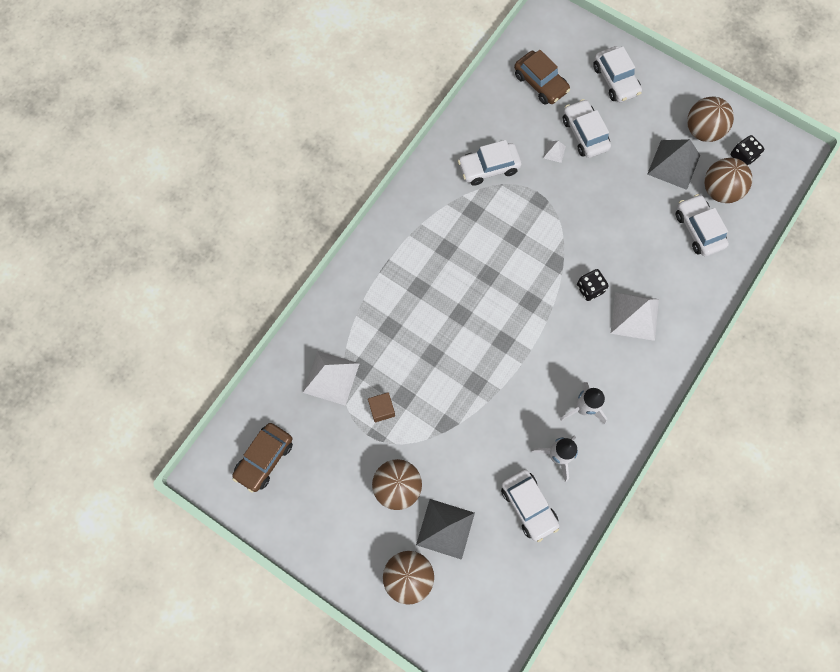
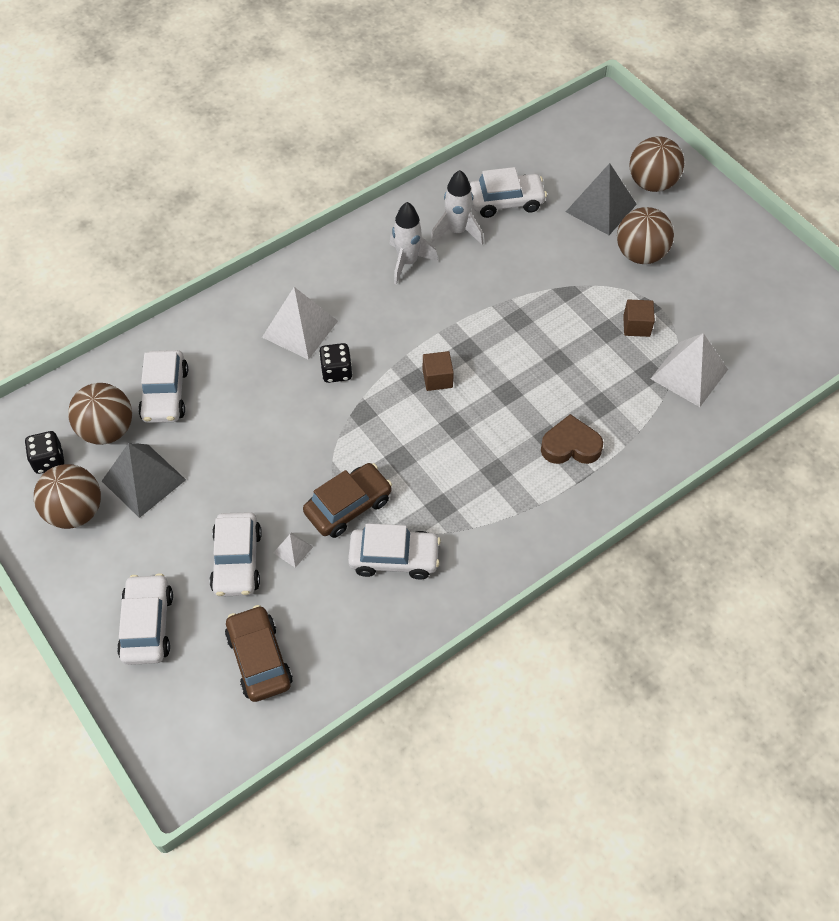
camera: 160 degrees left, 15 degrees down
(264, 458) = (786, 319): brown car -> brown car (348, 506)
(401, 286) = (570, 446): none -> brown heart
(515, 308) = (437, 378): none -> brown cube
(528, 506) = (506, 201): white car -> white car turned 90 degrees clockwise

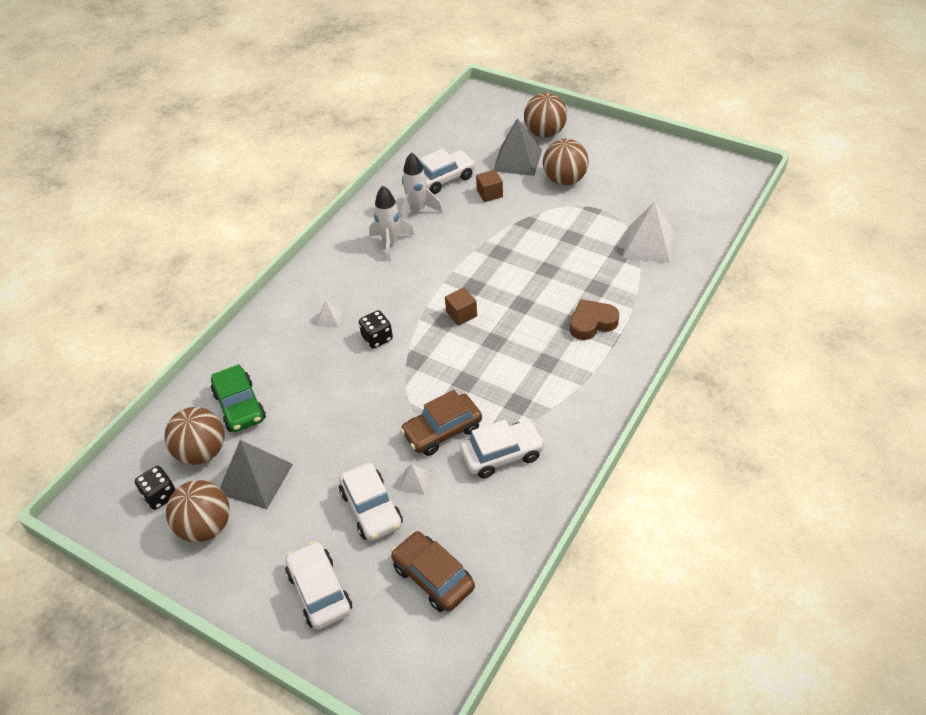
camera: 20 degrees left, 10 degrees down
(165, 394) = (240, 406): white car -> green car
(300, 329) = (329, 318): white pyramid -> white pyramid, size x0.46
(348, 506) = (442, 431): brown car -> brown car turned 150 degrees counterclockwise
(636, 326) = (591, 226): brown cube -> brown cube (489, 194)

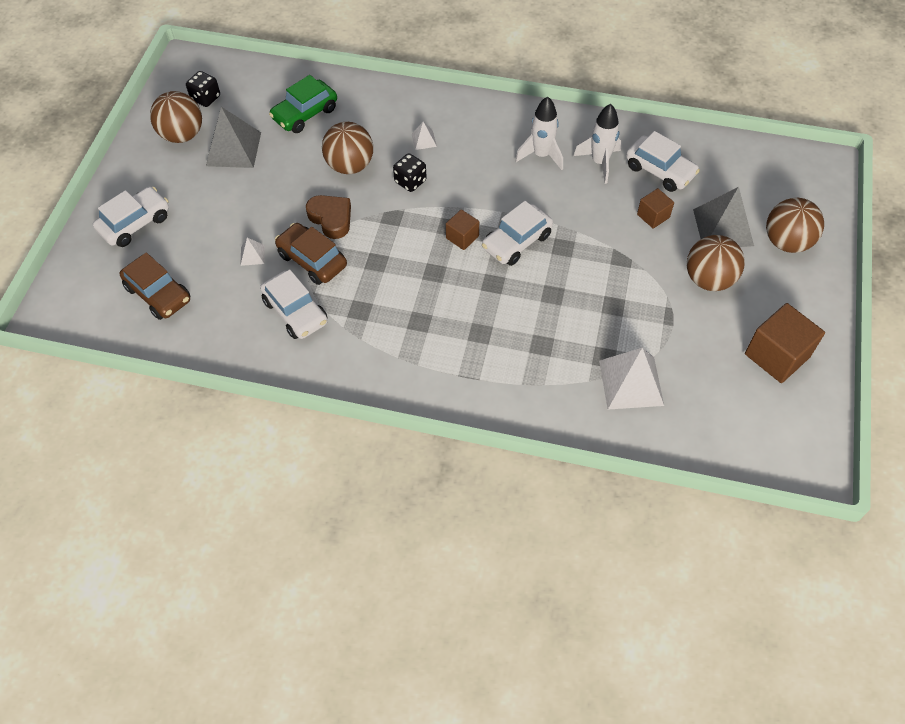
camera: 70 degrees right, 10 degrees up
(202, 452) = (252, 107): brown ball -> brown ball (350, 165)
(371, 509) = (218, 233): white car -> white car (516, 242)
(433, 577) = (158, 294): brown car -> brown car turned 105 degrees clockwise
(592, 323) = (486, 350): brown heart -> brown heart (331, 218)
(645, 164) = (777, 355): none -> brown cube

